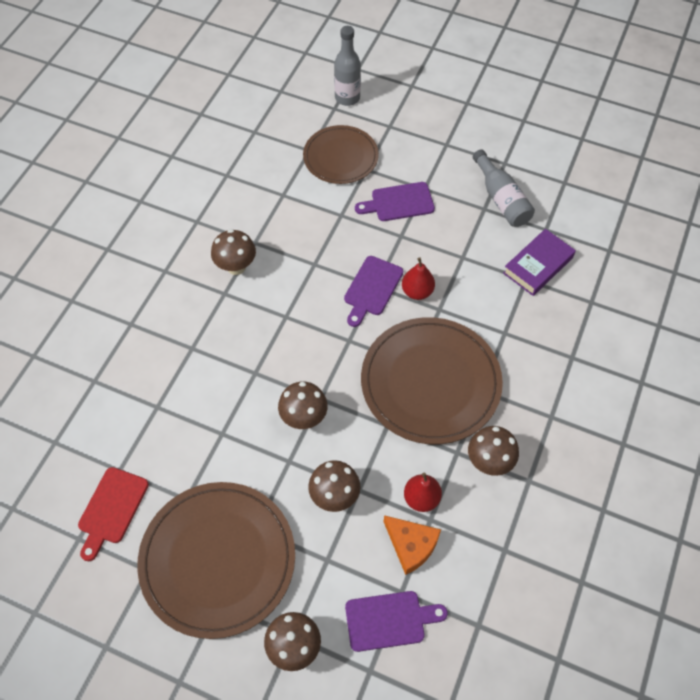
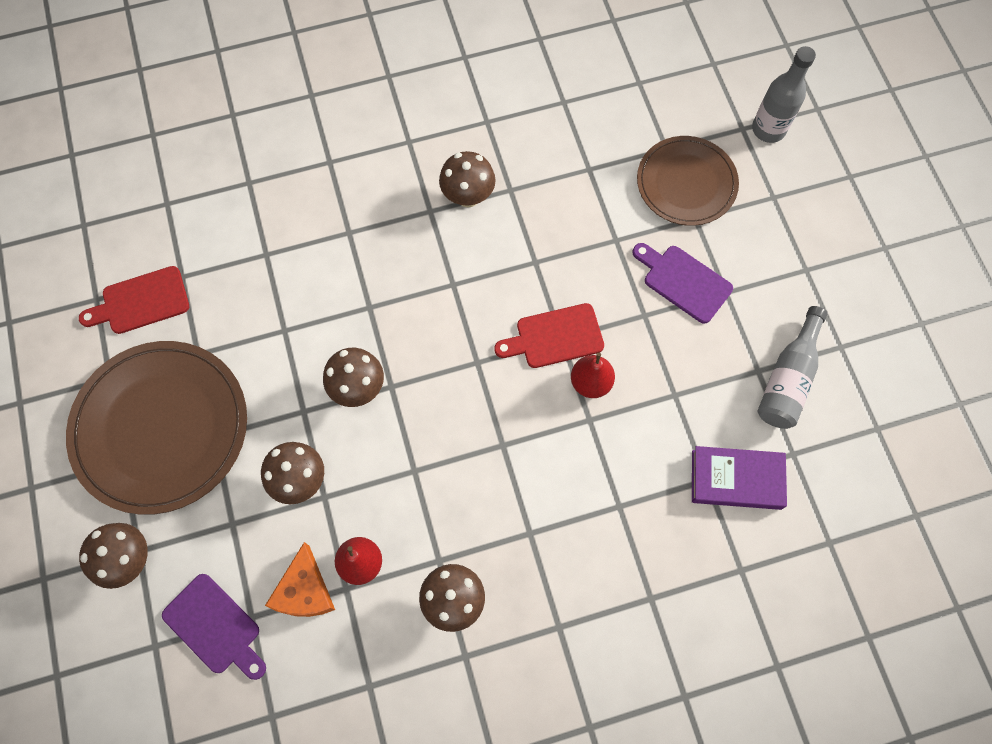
camera: 50 degrees right, 10 degrees up
(372, 289) = (554, 337): purple cutting board -> red cutting board
(430, 382) = (495, 476): brown plate -> none

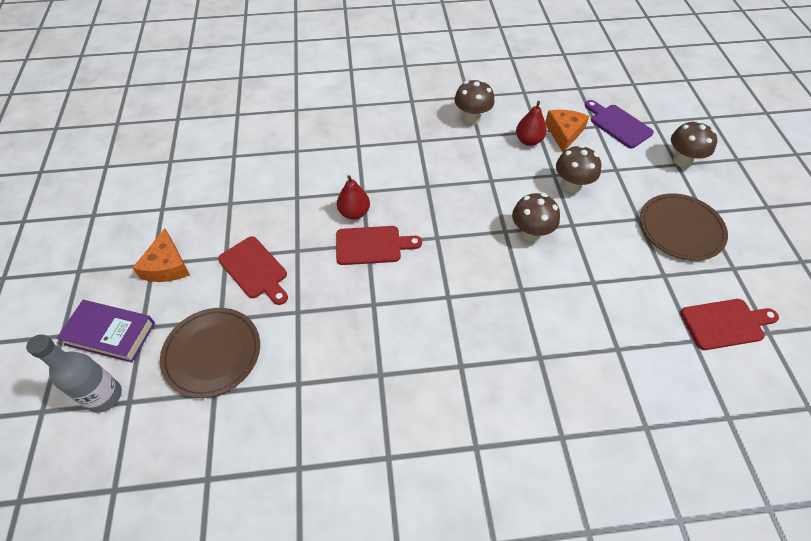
camera: 170 degrees left, 15 degrees down
(161, 428) = (680, 229): brown plate -> brown plate, size x0.63
(468, 196) = (422, 374): brown mushroom -> none
(683, 281) = (255, 270): purple cutting board -> red cutting board
(736, 479) = (277, 148): purple book -> purple book (110, 334)
(787, 270) = (167, 266): none -> orange cheese
(788, 379) = (211, 195): grey bottle -> none

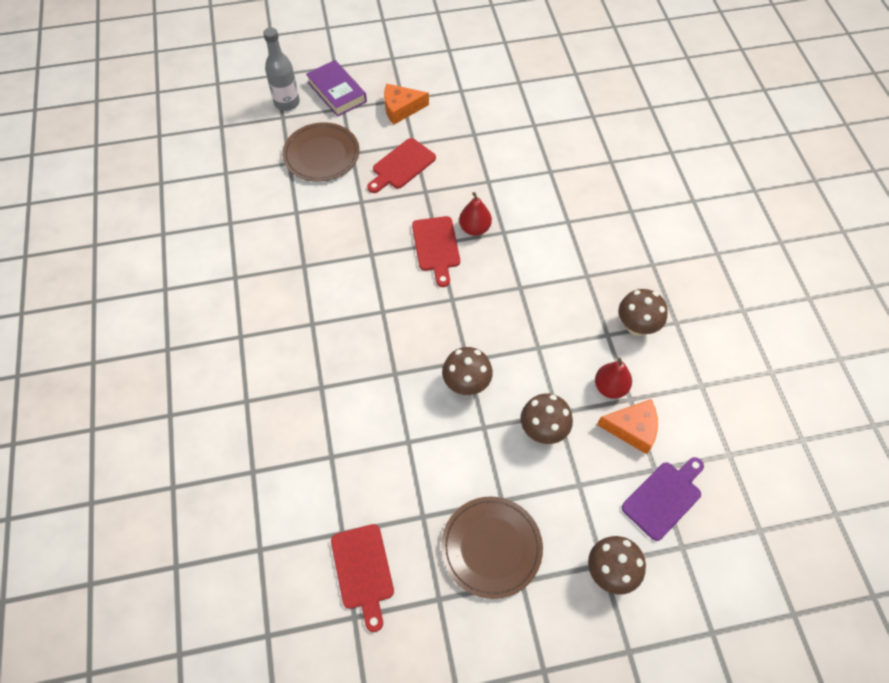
camera: 85 degrees right, 5 degrees up
(110, 334) = (337, 92): purple book -> purple book turned 45 degrees counterclockwise

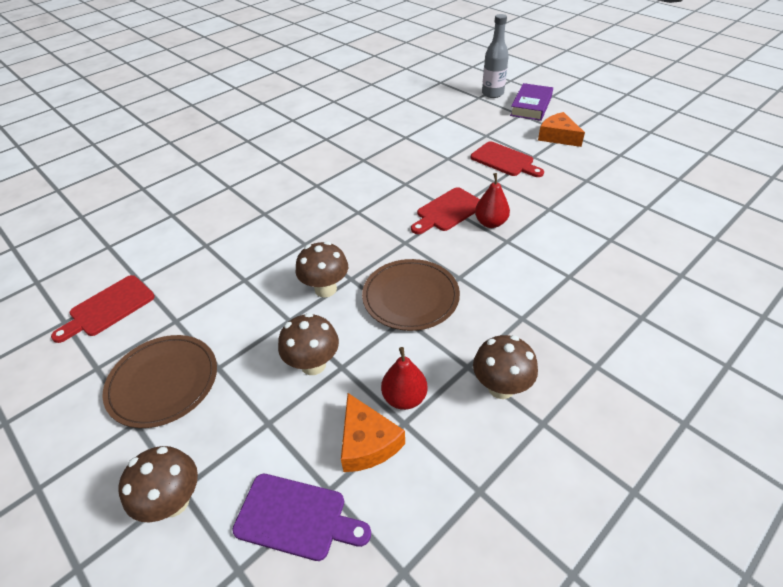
camera: 60 degrees right, 15 degrees down
(321, 154) = (467, 124): brown plate -> brown plate (410, 297)
(401, 166) = (504, 160): red cutting board -> red cutting board turned 150 degrees counterclockwise

